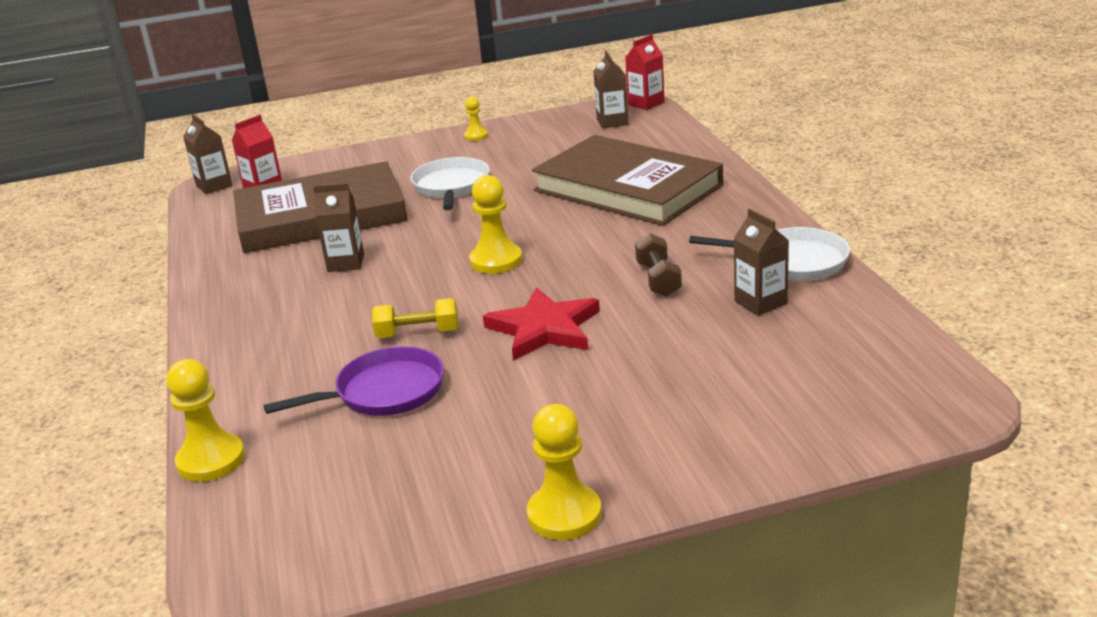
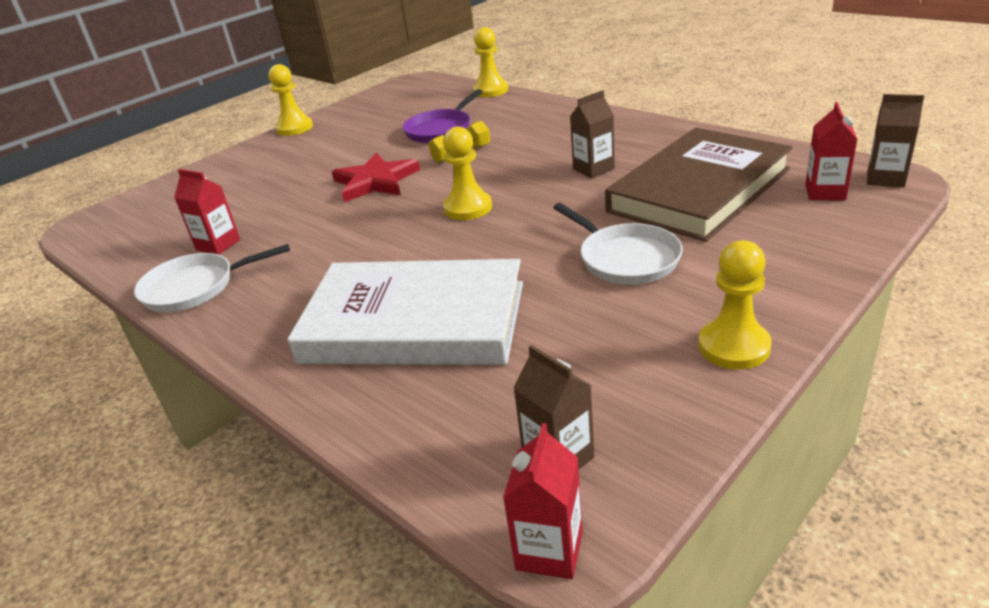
camera: 150 degrees right, 5 degrees up
(476, 136) = (733, 346): yellow pawn -> yellow pawn, size x1.78
(627, 188) = (414, 322): brown book -> white book
(658, 279) = (312, 236): brown dumbbell -> none
(760, 302) = (218, 245): brown carton -> red carton

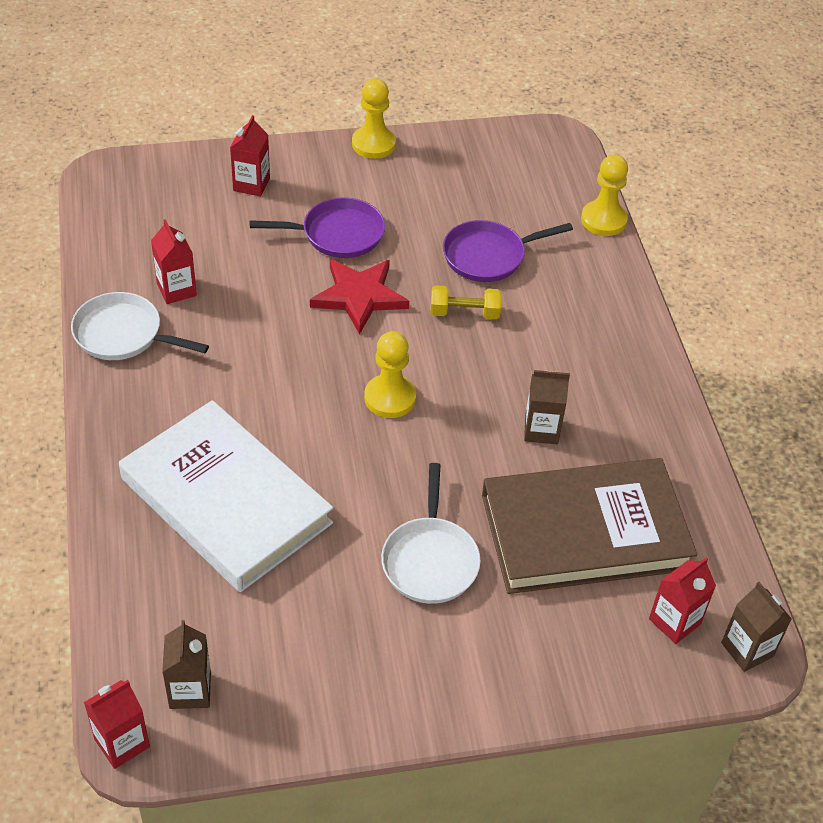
camera: 30 degrees right, 15 degrees up
(221, 177) = (251, 184): none -> red carton
(320, 167) = (337, 234): none -> purple pan
(733, 346) = (390, 703): yellow pawn -> none

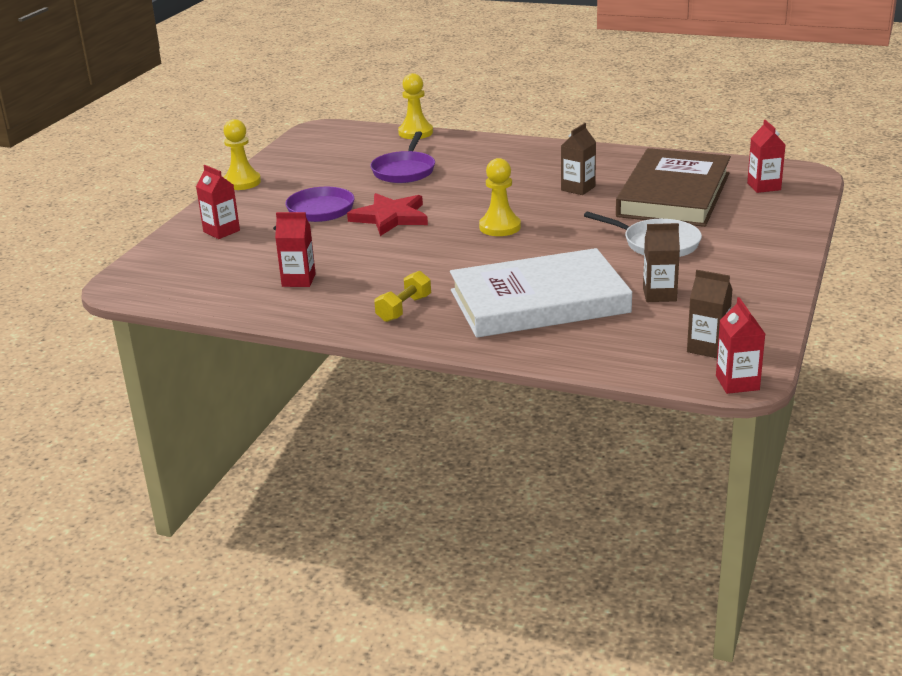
camera: 55 degrees left, 20 degrees down
(123, 334) = (321, 310): white pan -> none
(464, 313) = (448, 188): yellow dumbbell -> yellow dumbbell (404, 309)
(747, 649) = (798, 173): brown carton -> brown carton (659, 294)

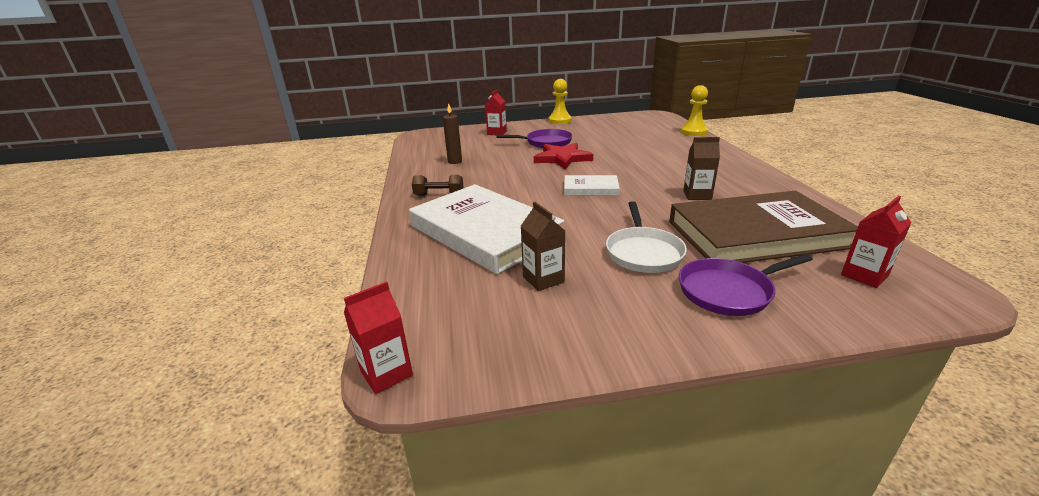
camera: 60 degrees right, 0 degrees up
(298, 280) = (455, 161): red carton -> brown candle
(404, 171) = (633, 144): purple pan -> purple pan (728, 291)
(404, 309) = (439, 195): yellow dumbbell -> brown dumbbell
(500, 227) = (590, 188): yellow pawn -> white book
(707, 348) = (454, 333): brown carton -> none

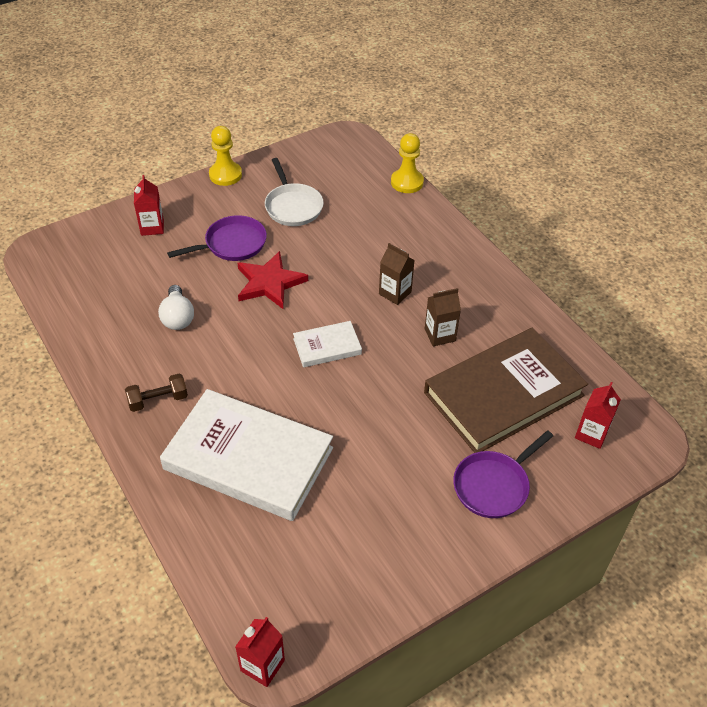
camera: 25 degrees left, 20 degrees up
(455, 161) = (135, 318): brown candle -> none
(484, 164) = (178, 317): none -> white light bulb
(543, 279) = (337, 515): brown carton -> brown carton (395, 293)
(643, 252) = (412, 450): white pan -> white pan (293, 206)

